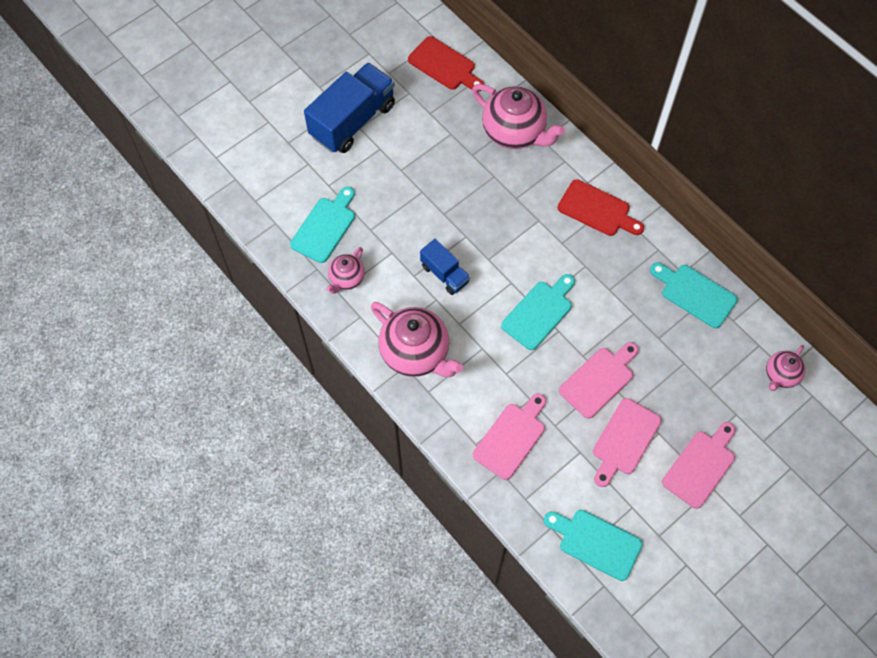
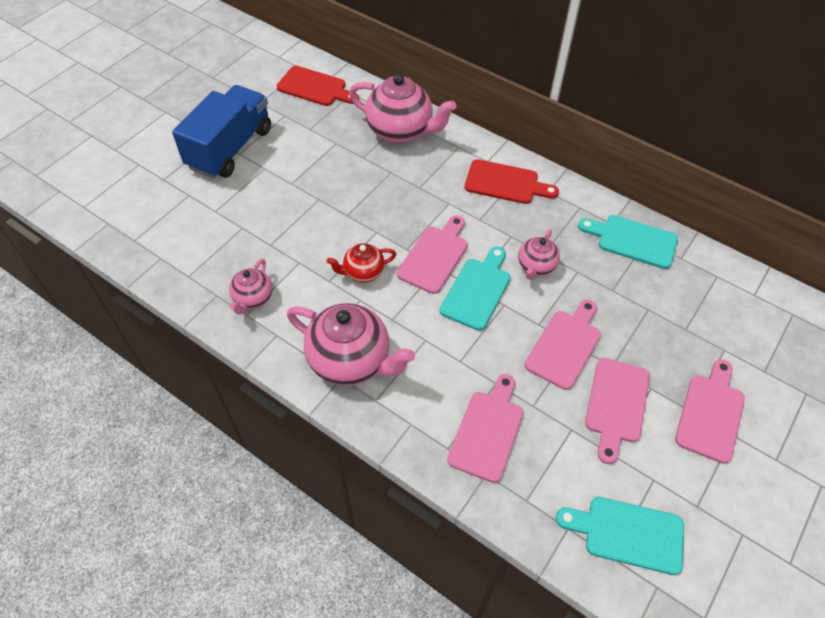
camera: 15 degrees left, 10 degrees down
(325, 227) = (218, 251): turquoise cutting board -> none
(445, 274) = (363, 272): blue truck -> red teapot
(511, 272) = (434, 256): none -> pink cutting board
(781, 375) = (752, 300): pink teapot -> pink teapot (536, 266)

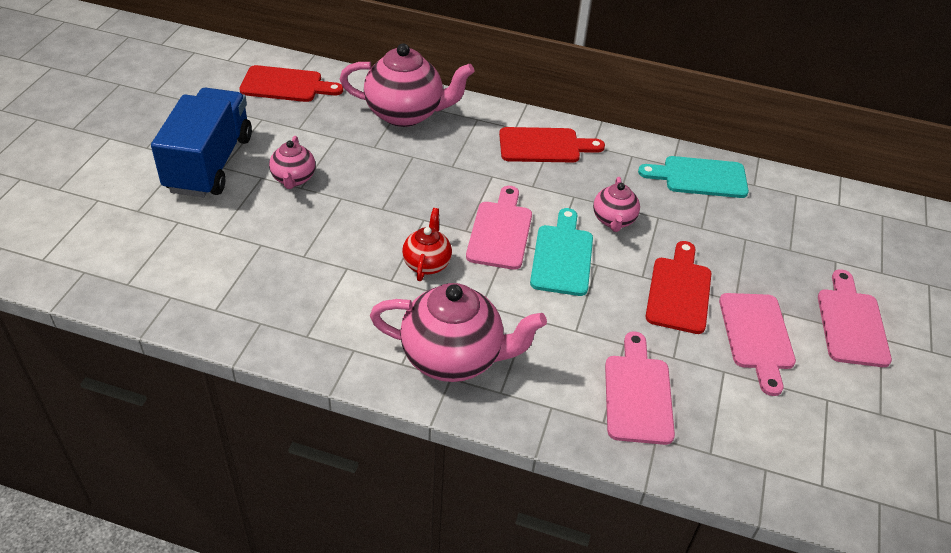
camera: 20 degrees left, 10 degrees down
(253, 298) = (307, 317): pink teapot -> pink teapot (293, 179)
(363, 272) = (427, 263): red teapot -> red teapot turned 135 degrees clockwise
(565, 346) = (679, 291): pink cutting board -> red cutting board
(628, 534) = (827, 458): turquoise cutting board -> none

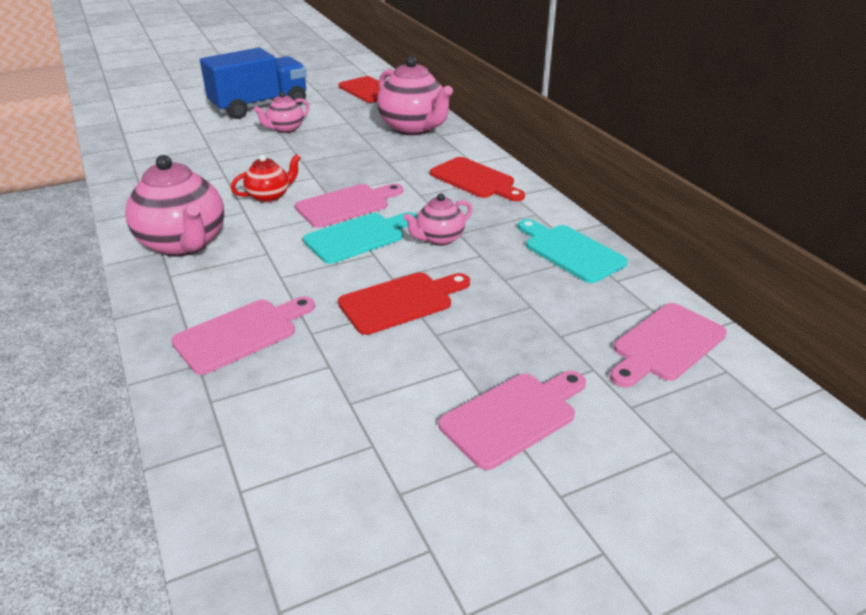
camera: 50 degrees right, 10 degrees down
(757, 336) = (404, 365): pink cutting board -> pink cutting board (666, 344)

